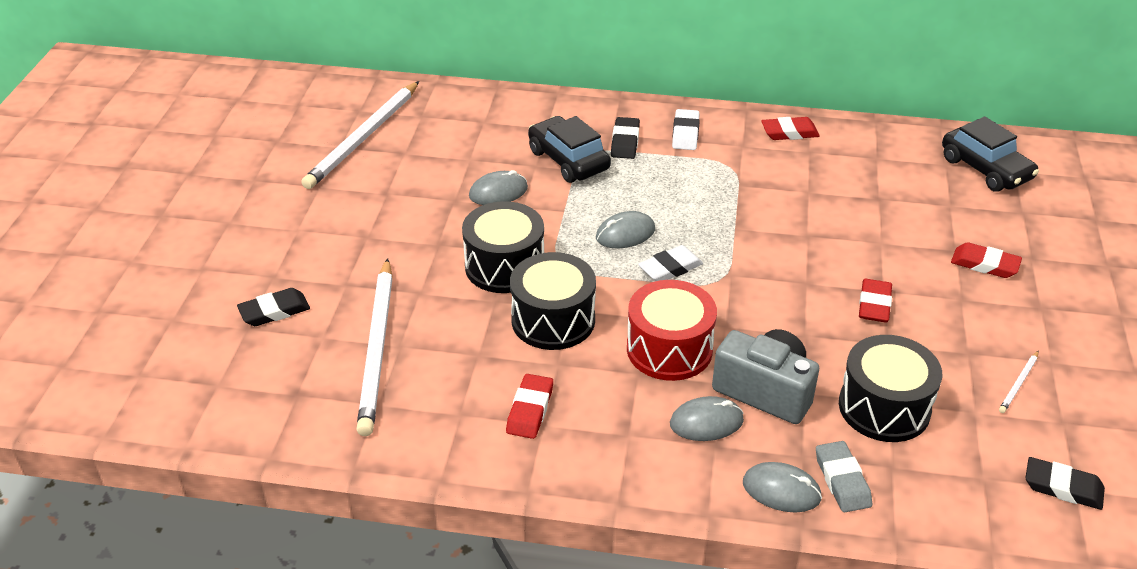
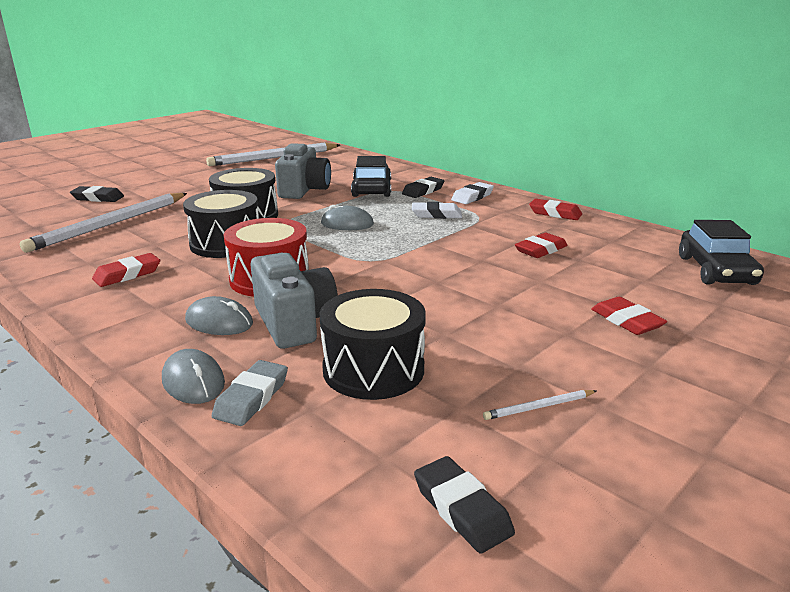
camera: 35 degrees right, 15 degrees down
(498, 192) = (304, 190): grey mouse -> grey camera
(670, 268) = (347, 245): white eraser -> white eraser (436, 214)
(874, 304) = (474, 310): red eraser -> red eraser (541, 250)

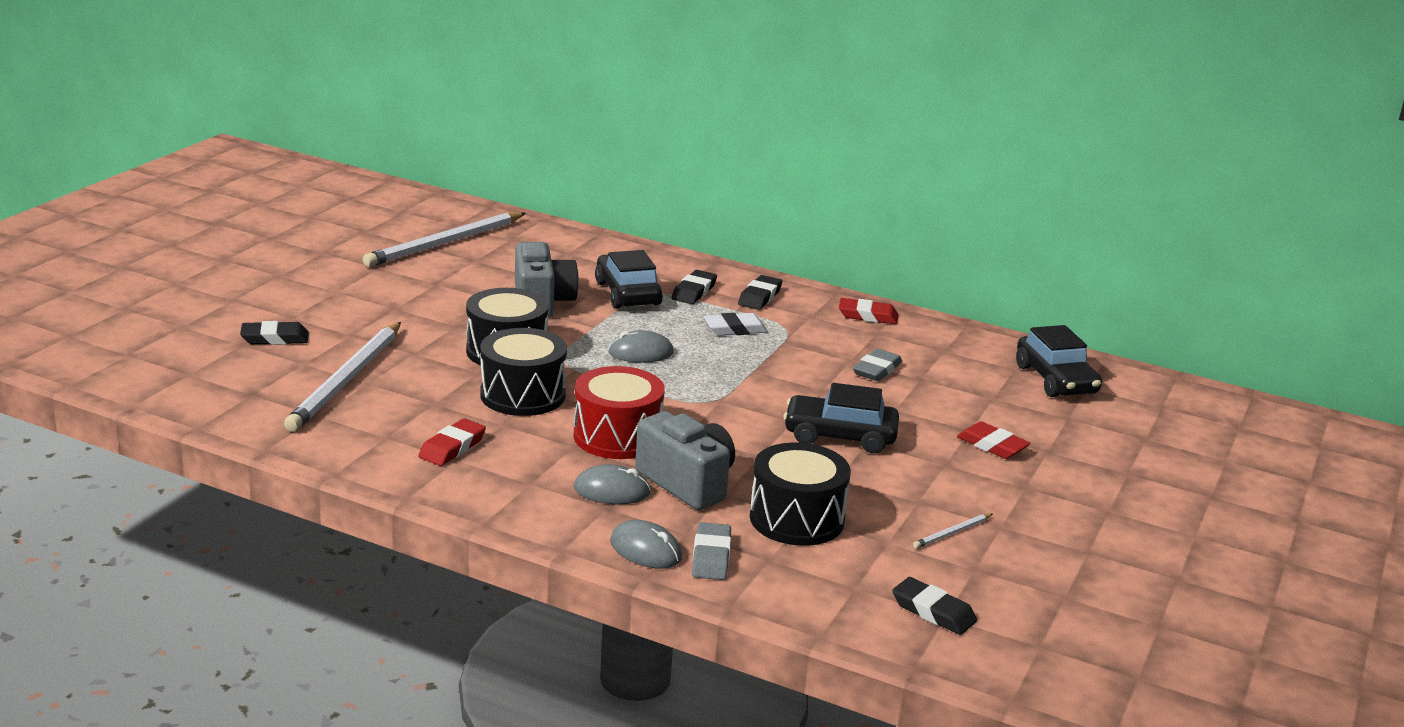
camera: 20 degrees left, 0 degrees up
(472, 197) = (759, 297): white eraser -> black eraser
(472, 298) = (840, 436): none -> black car
(541, 250) = (877, 370): red eraser -> grey eraser

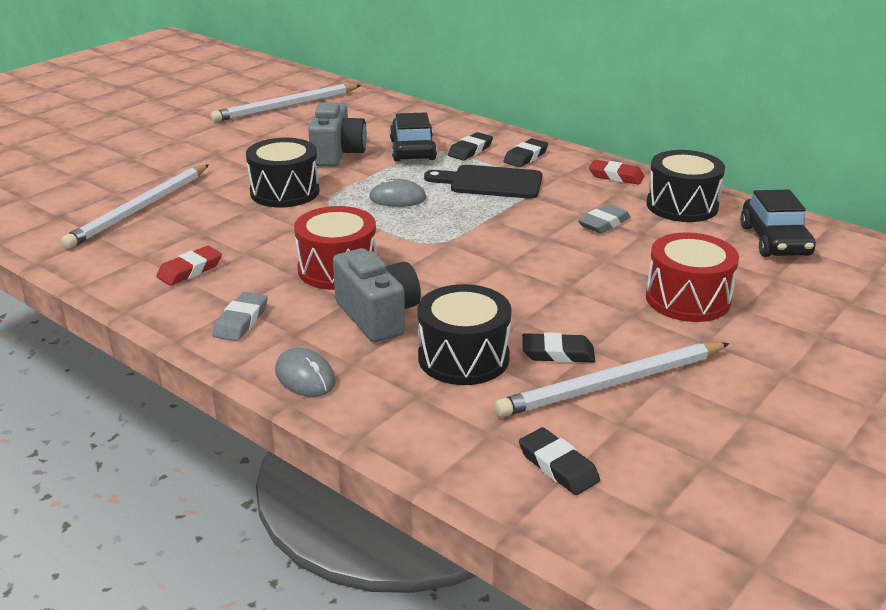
camera: 15 degrees right, 5 degrees up
(275, 338) = (106, 173): black eraser -> black eraser (558, 353)
(523, 395) = (276, 229): black drum -> black drum (682, 206)
(612, 491) = (305, 318): grey mouse -> none
(711, 557) = (363, 389): grey eraser -> grey eraser (241, 321)
(735, 329) = (490, 182): white eraser -> black cutting board
(840, 436) = (542, 281): black car -> none
(952, 533) = (612, 384): white pencil -> white pencil, size x2.47
(992, 445) = (687, 299): red eraser -> red drum

